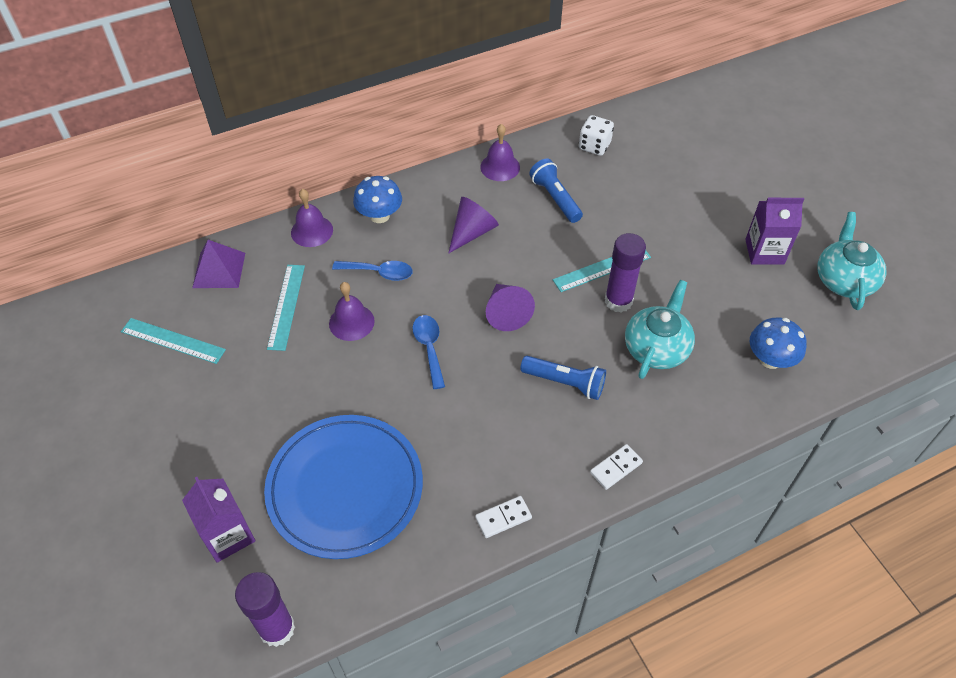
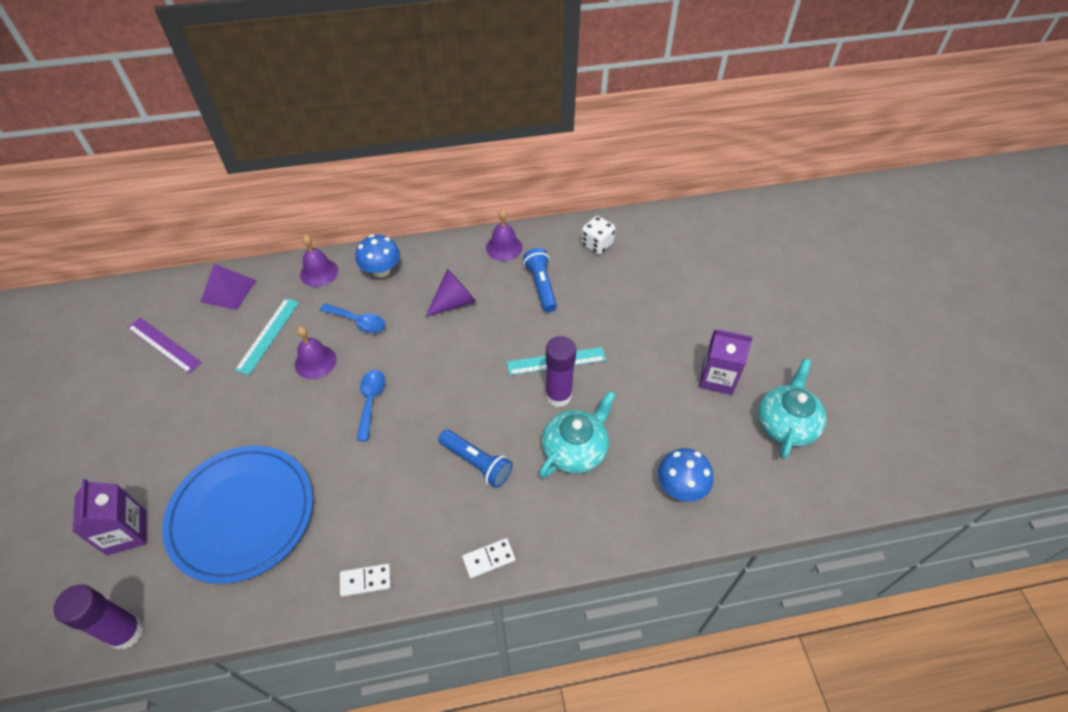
camera: 15 degrees right, 0 degrees up
(173, 340) = (164, 345): turquoise ruler -> purple ruler
(506, 313) = (452, 384): purple cone -> none

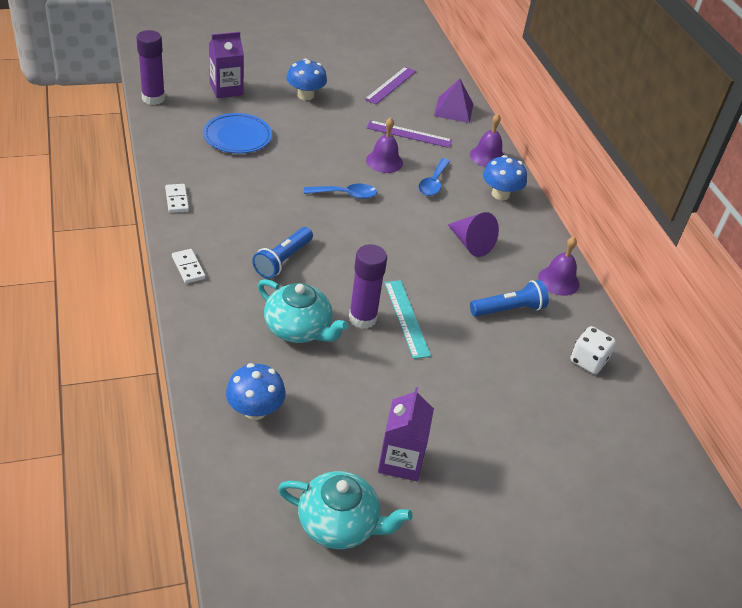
camera: 80 degrees right, 10 degrees down
(165, 436) = (305, 95): none -> blue mushroom
(242, 514) = (237, 136): blue plate -> blue plate, size x0.61
(268, 335) = (409, 134): turquoise ruler -> purple ruler

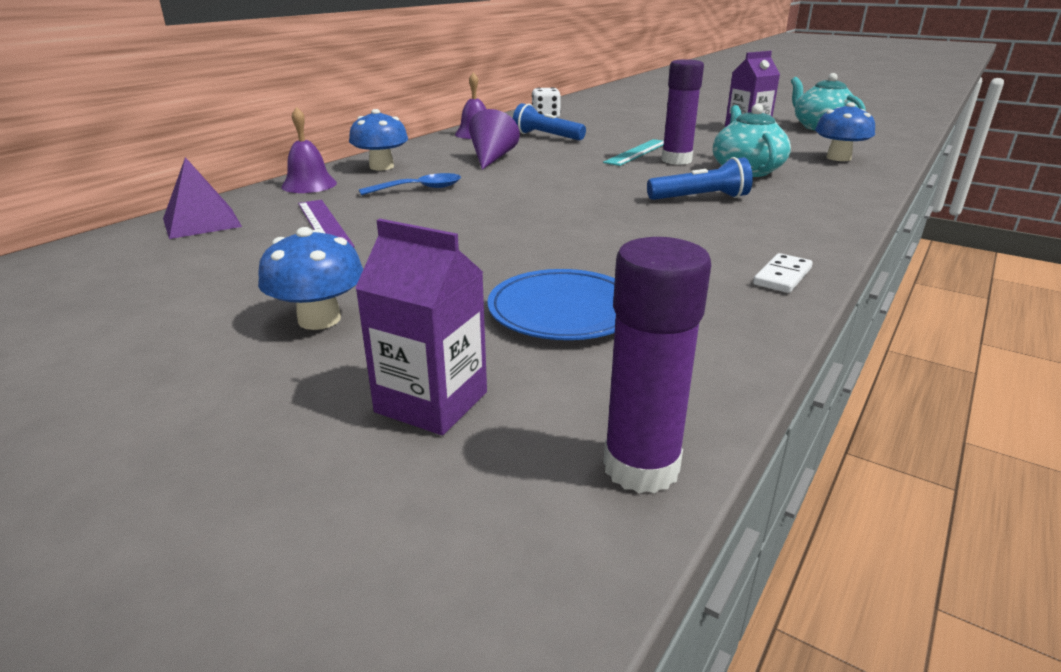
camera: 125 degrees left, 15 degrees down
(188, 268) = (828, 223): white domino -> none
(345, 194) = (534, 211): blue spoon -> none
(384, 161) = (422, 216): purple bell -> none
(391, 85) = (167, 275): purple ruler -> none

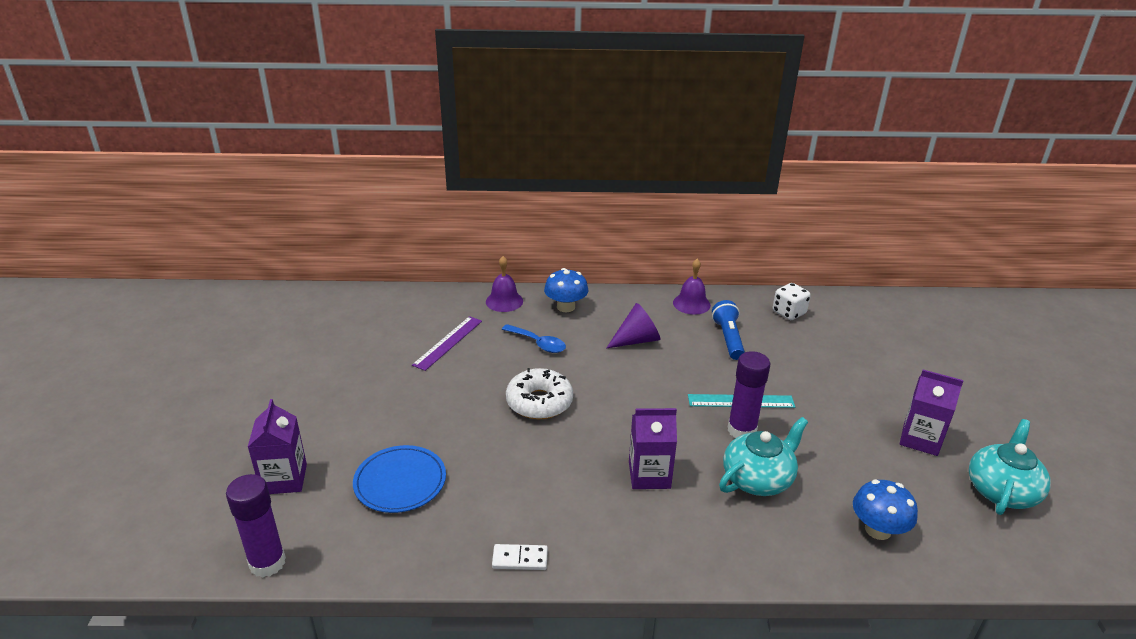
camera: 55 degrees right, 5 degrees up
(201, 222) = (415, 304): purple pyramid -> none
(319, 319) = (335, 407): blue mushroom -> none
(522, 210) = (539, 402): none -> white donut
(700, 198) = (649, 475): blue flashlight -> purple carton

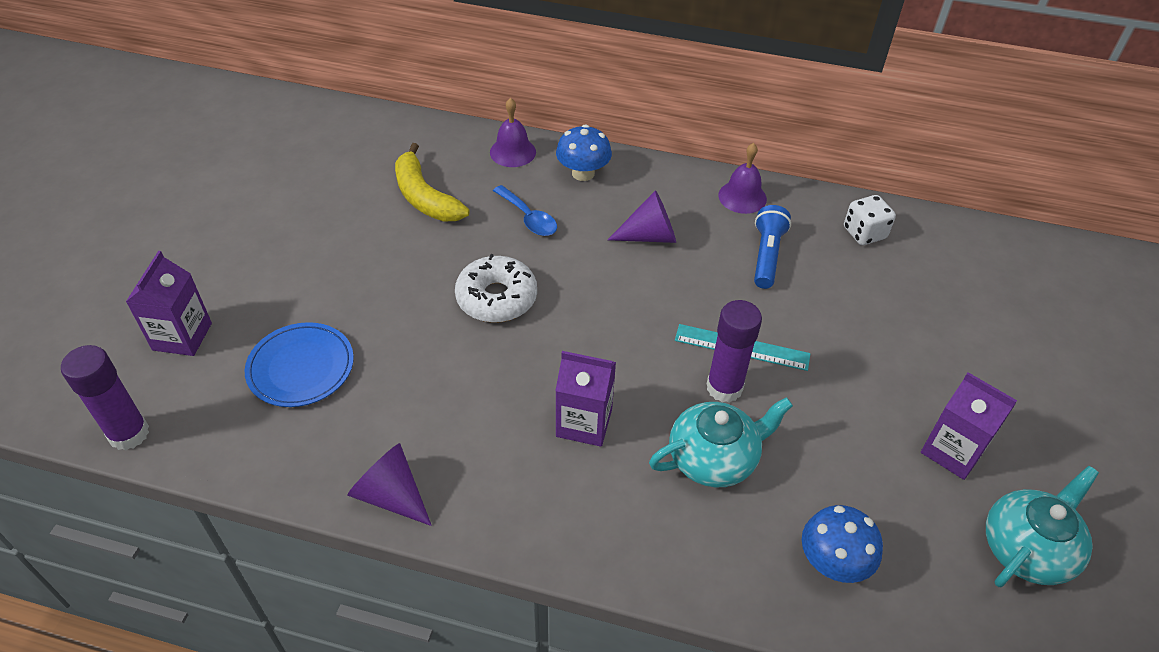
camera: 15 degrees right, 15 degrees up
(448, 342) = (425, 197): purple ruler -> yellow banana
(520, 559) = (391, 495): white domino -> purple cone

